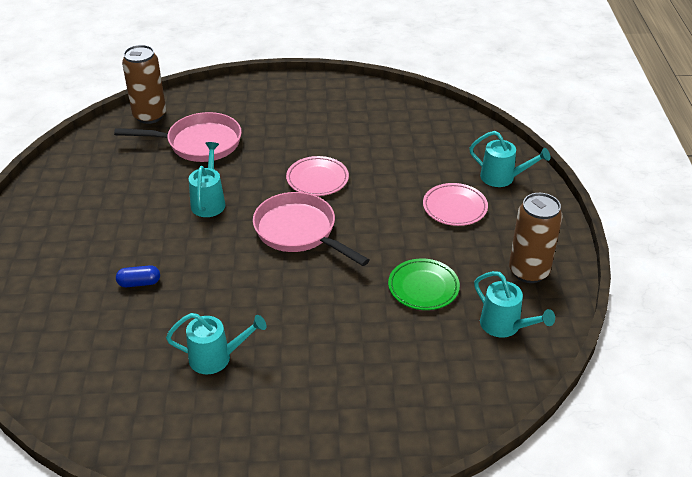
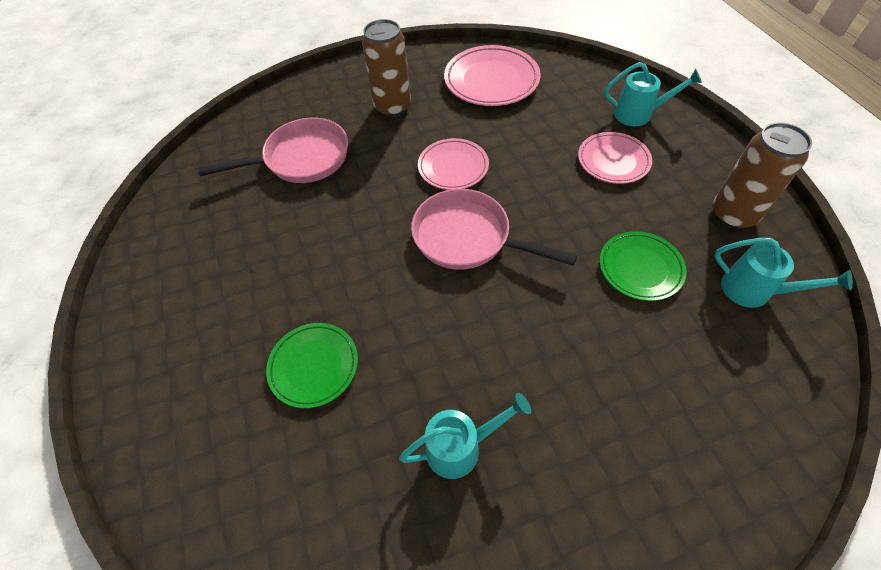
camera: 15 degrees left, 15 degrees up
(139, 283) = (314, 366): blue capsule -> green plate
(149, 116) = (230, 140): brown can -> brown can (393, 107)
(209, 201) = (347, 228): turquoise watering can -> none
(390, 121) = (491, 81): none -> pink plate

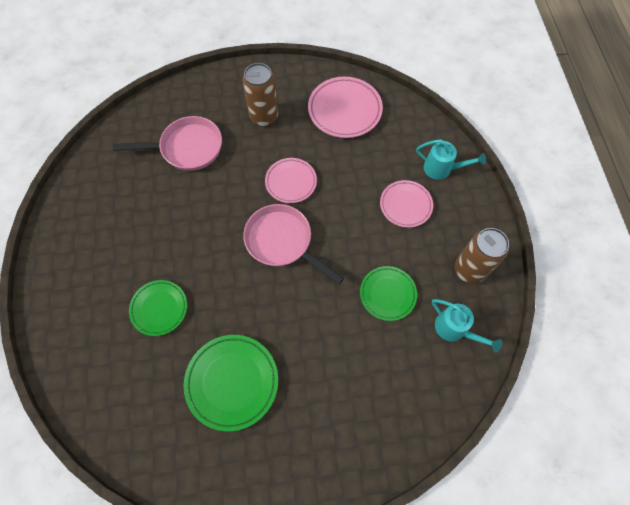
camera: 10 degrees right, 10 degrees up
(461, 447) = (232, 382): turquoise watering can -> green plate

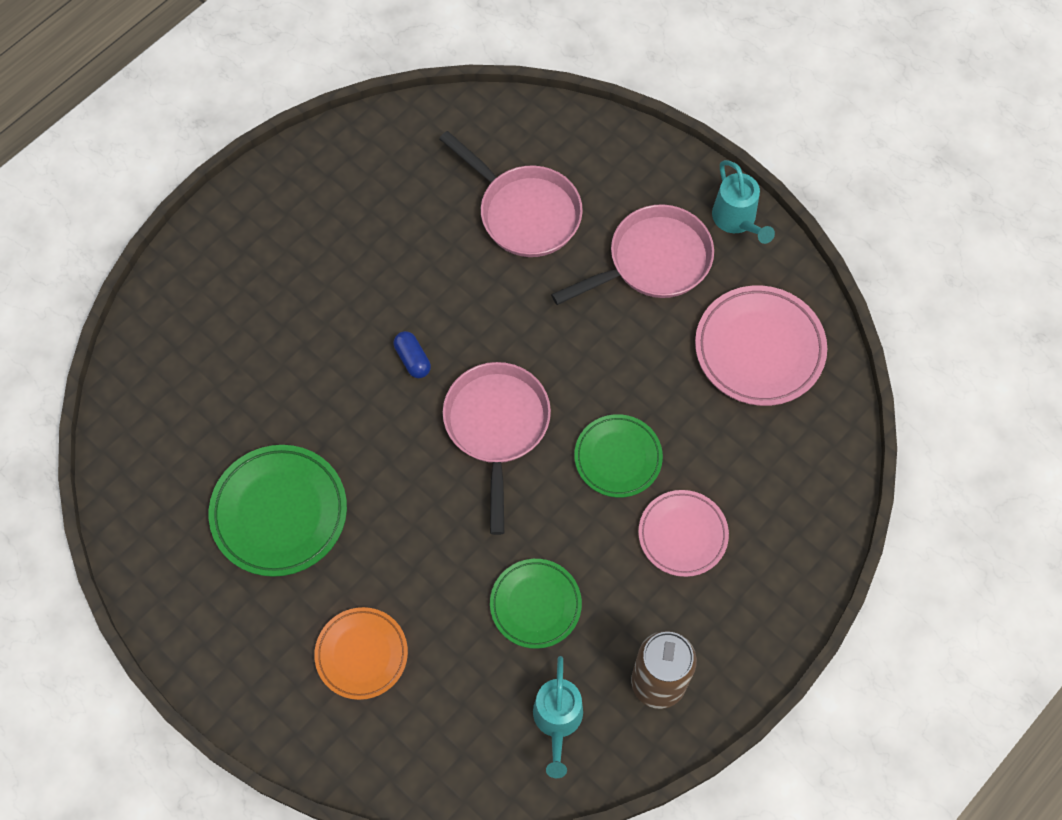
camera: 50 degrees right, 0 degrees up
(159, 308) = (297, 363): green plate -> green plate (618, 458)
(211, 252) = (412, 359): none -> blue capsule
(264, 117) = (653, 261): brown can -> pink pan
(291, 182) = (588, 370): pink plate -> none
(345, 399) = (361, 654): none -> orange plate
(442, 169) = (782, 541): turquoise watering can -> turquoise watering can (737, 220)

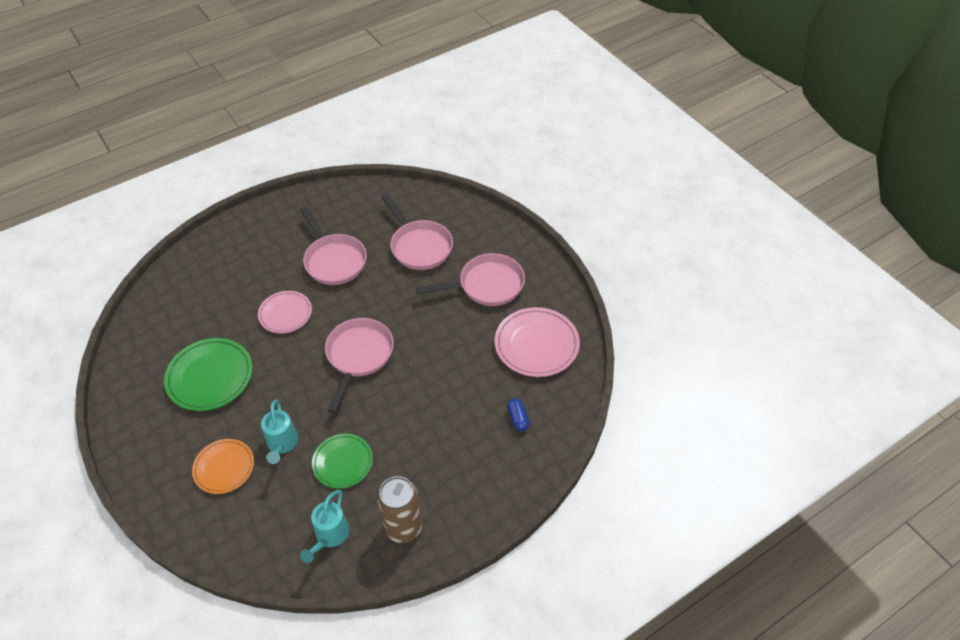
camera: 15 degrees right, 15 degrees down
(397, 266) = (334, 260): none -> pink pan
(412, 359) = (323, 310): blue capsule -> blue capsule (518, 418)
(618, 458) = (426, 388): green plate -> none
(682, 535) = (451, 441): pink plate -> pink plate (285, 314)
(737, 220) = (545, 273): turquoise watering can -> turquoise watering can (282, 444)

